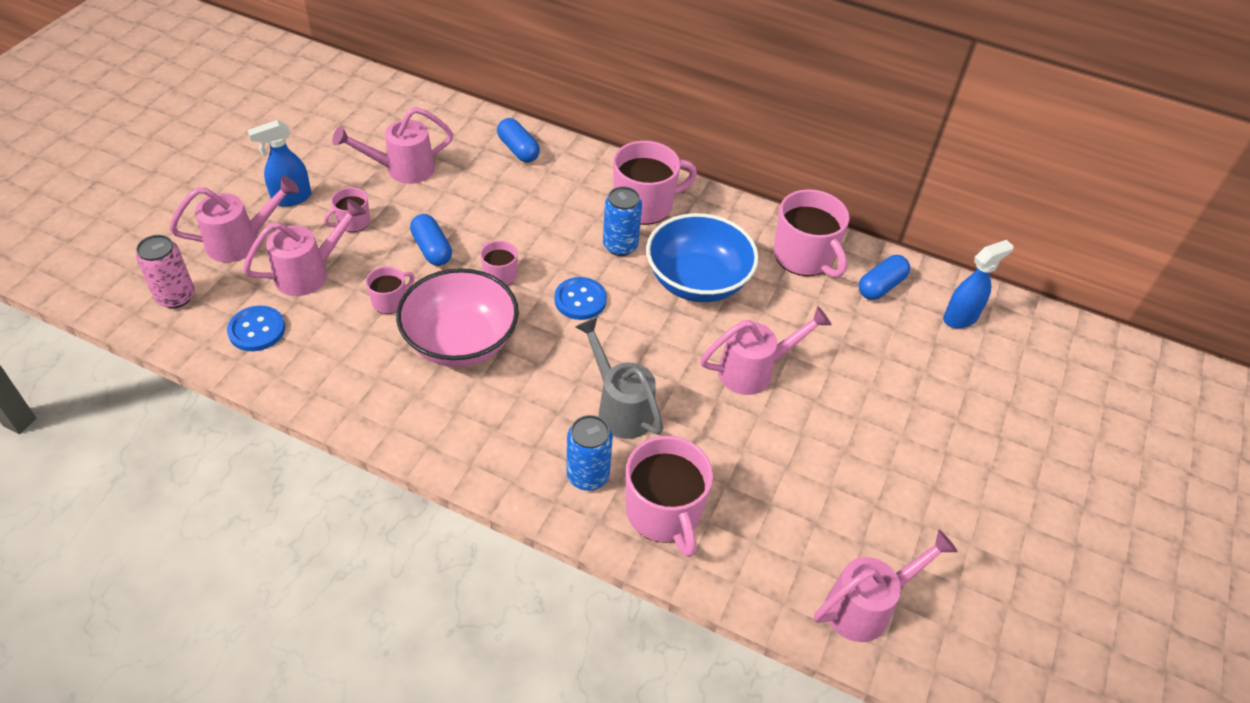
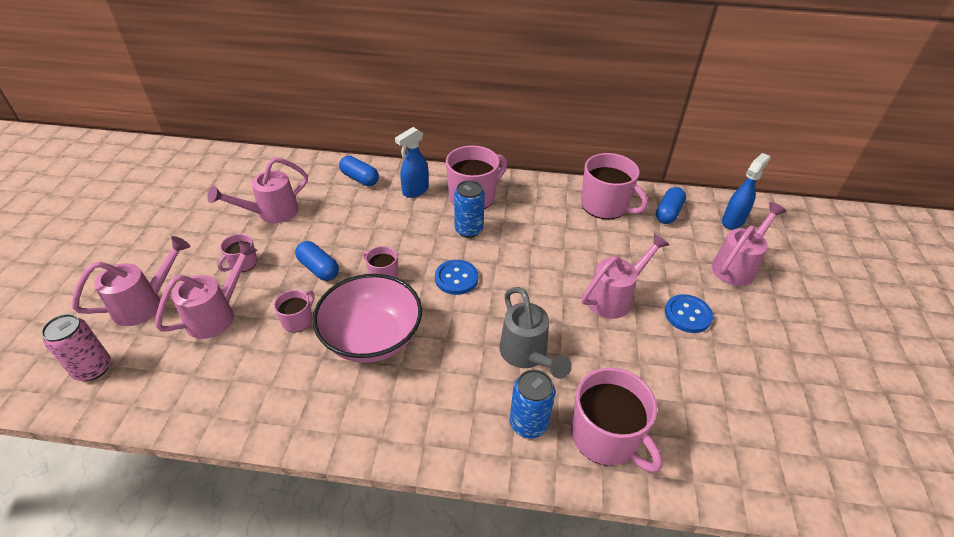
camera: 15 degrees left, 5 degrees down
(257, 330) = (182, 378): blue button -> blue button (687, 315)
(291, 198) = (181, 257): blue spray bottle -> blue spray bottle (415, 191)
(620, 407) = (527, 356): grey watering can -> grey watering can turned 150 degrees counterclockwise
(697, 281) = (538, 242): blue bowl -> none
(867, 606) = (804, 466): pink watering can -> pink watering can (737, 266)

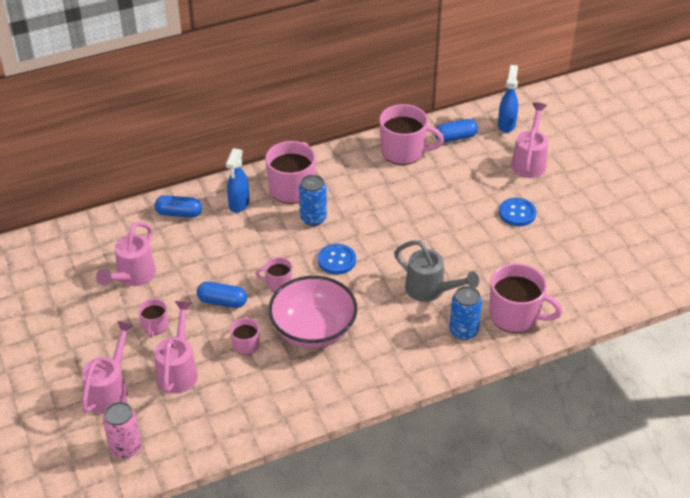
camera: 30 degrees left, 0 degrees up
(615, 297) = (461, 223): pink watering can -> none
(668, 213) = (455, 137): blue capsule -> blue capsule turned 75 degrees clockwise

